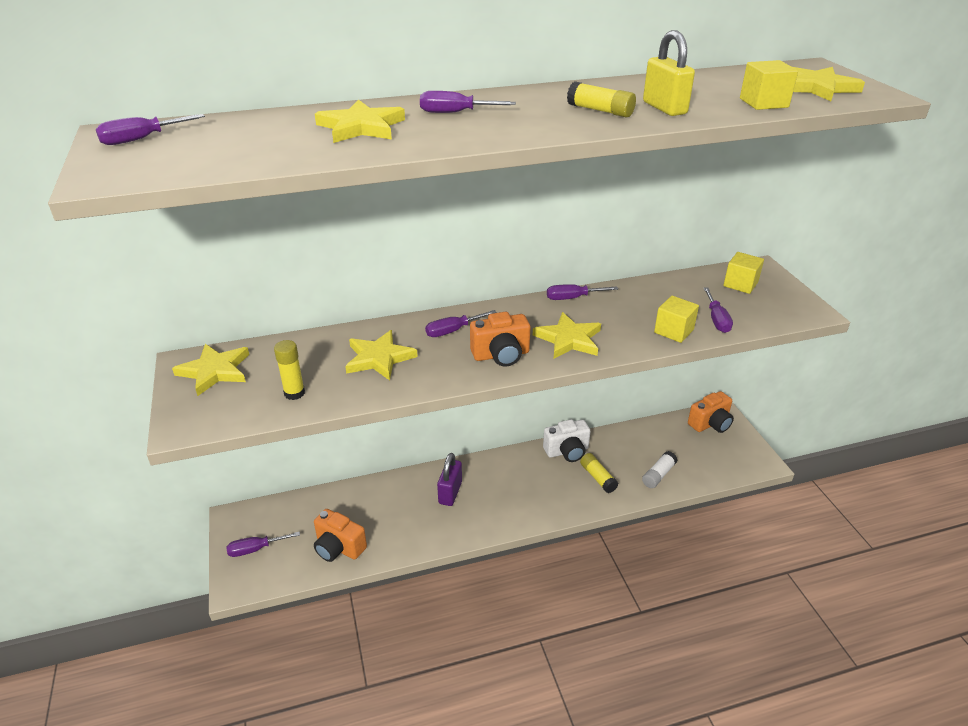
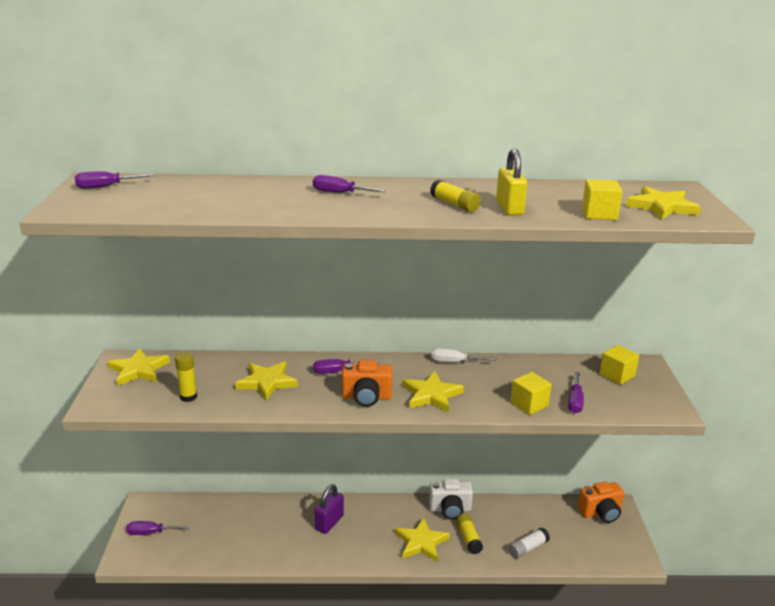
camera: 15 degrees right, 10 degrees down
(339, 547) = (217, 547): orange camera -> none
(361, 127) = (261, 196): yellow star -> yellow star (421, 542)
(572, 298) = (454, 362): purple screwdriver -> white screwdriver

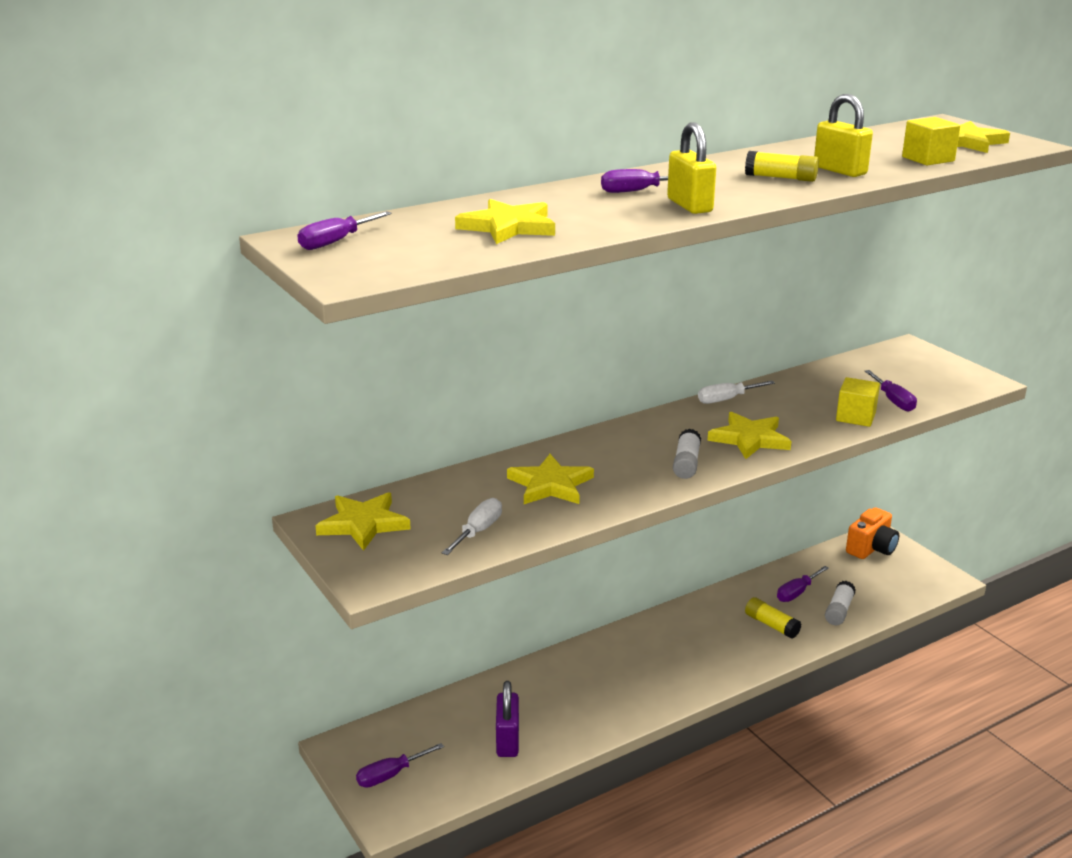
camera: 30 degrees left, 0 degrees up
(188, 397) = (478, 531): yellow glue stick -> white screwdriver
(329, 522) = (604, 671): purple padlock -> purple padlock (507, 741)
(337, 371) = (615, 448): purple screwdriver -> purple screwdriver (797, 593)
(348, 210) = (689, 205): none -> yellow padlock
(366, 397) = (686, 463): orange camera -> white glue stick
(421, 542) = (727, 649): yellow star -> yellow star (508, 227)
(450, 509) = (721, 604): white camera -> none
(617, 375) = (897, 364): yellow cube -> none

